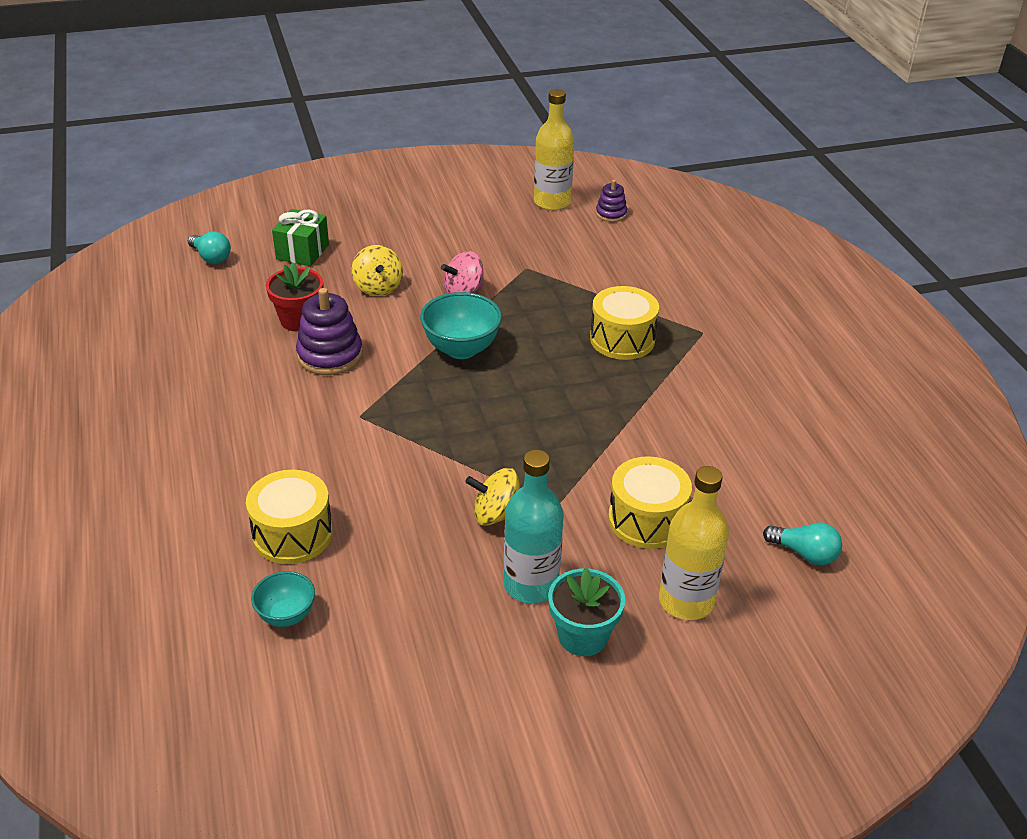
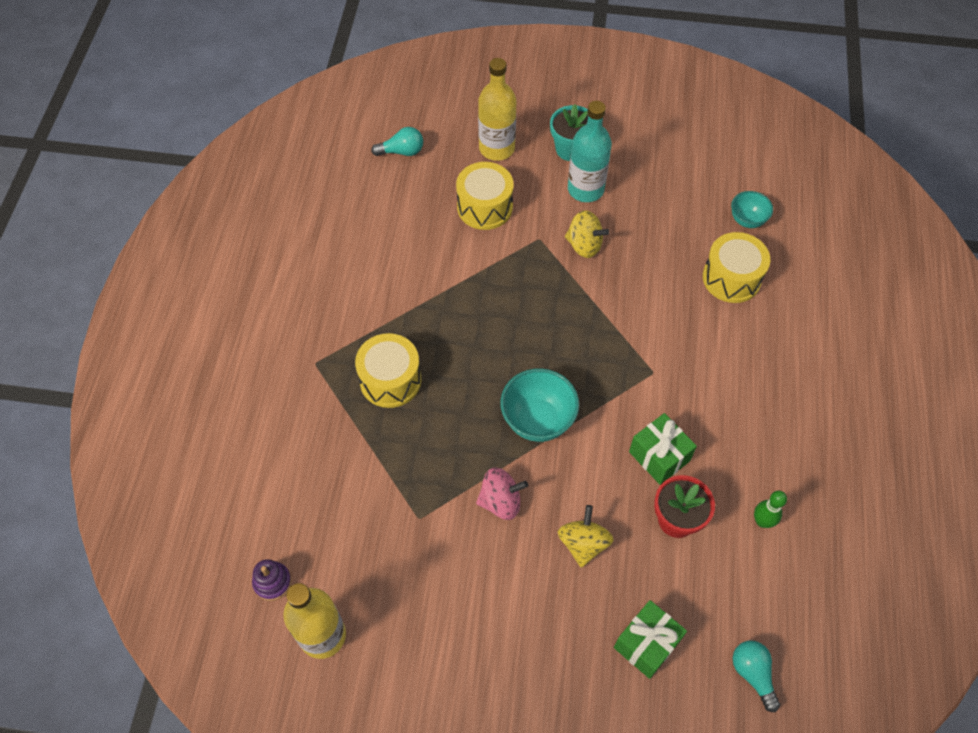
camera: 155 degrees left, 20 degrees up
(216, 338) = (762, 521): none -> green bowling pin
(330, 355) = (659, 456): purple stacking toy -> green gift
(804, 553) = (402, 151): turquoise light bulb -> turquoise light bulb turned 120 degrees clockwise

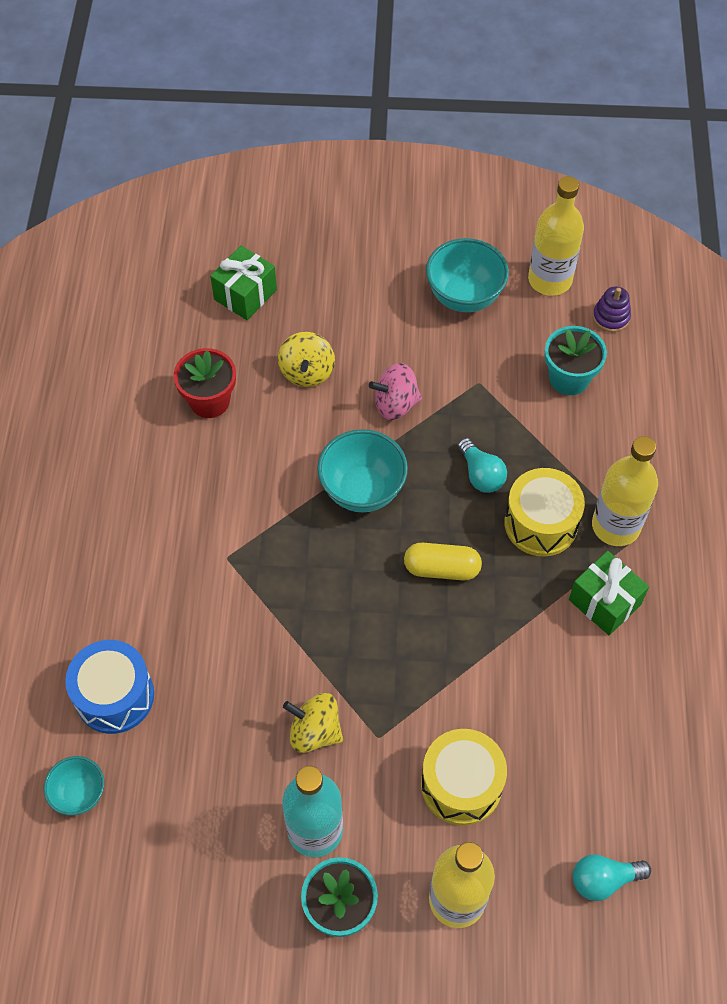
camera: 175 degrees right, 0 degrees up
(329, 373) = (615, 526): none -> yellow bottle
(332, 515) = (569, 378): none -> turquoise flower pot
(416, 621) = (464, 297): none -> turquoise bowl
(478, 350) = (442, 569): none -> yellow capsule
(659, 456) = (224, 462): green gift -> green gift (604, 602)
(731, 278) = (114, 696): yellow drum -> blue drum
(753, 674) = (148, 280): turquoise light bulb -> turquoise light bulb (481, 474)
(762, 521) = (119, 406): green bowling pin -> none

